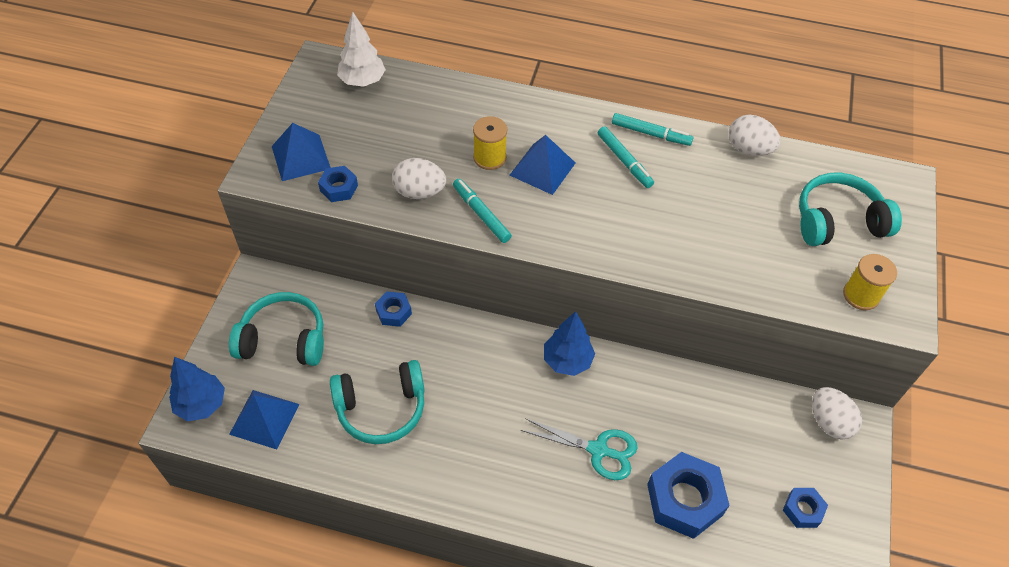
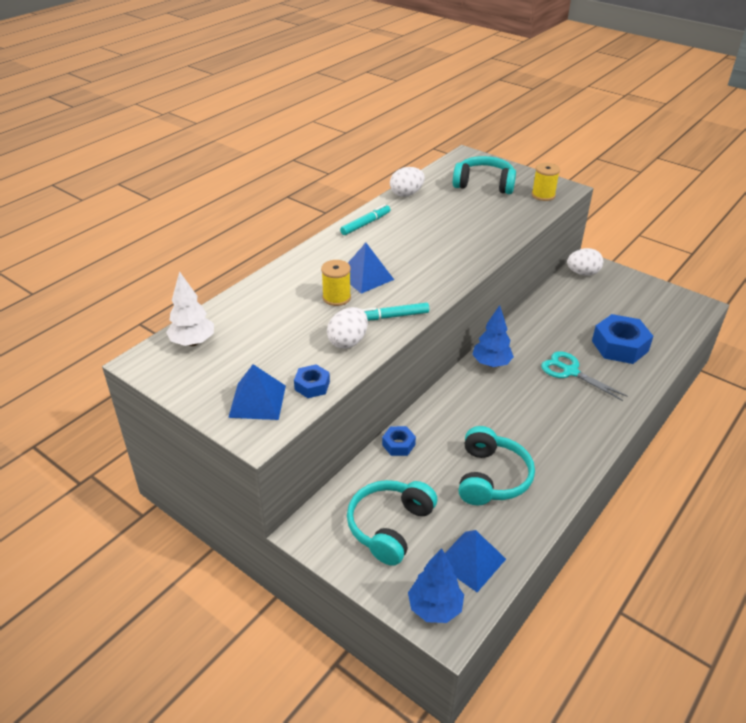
camera: 65 degrees left, 15 degrees down
(598, 450) = (570, 371): turquoise scissors -> turquoise scissors turned 90 degrees counterclockwise
(624, 161) = (383, 241): turquoise marker -> none
(803, 510) = (639, 303): blue nut -> none
(838, 221) = (484, 184): turquoise headphones -> turquoise headphones turned 90 degrees clockwise

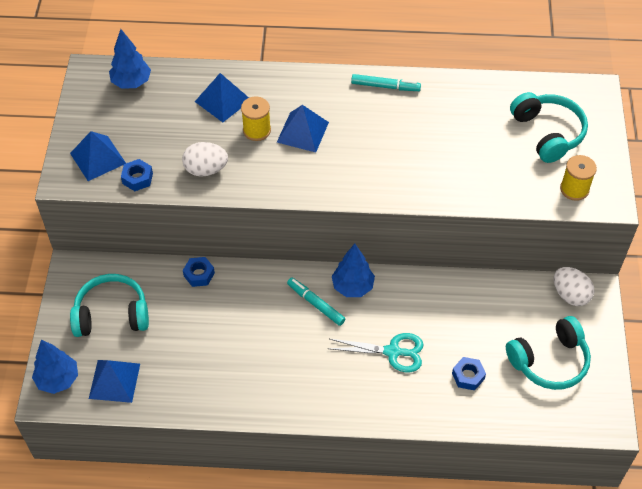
camera: 55 degrees right, 15 degrees up
(193, 342) = (131, 82): white tree -> blue tree
(282, 301) = (223, 100): none -> blue pyramid
(392, 316) = (261, 179): turquoise marker -> turquoise marker (316, 304)
(406, 194) = (467, 86): white egg -> none
(491, 477) = (209, 354): turquoise headphones -> turquoise headphones (549, 361)
(570, 371) = (392, 352): turquoise scissors -> turquoise scissors turned 90 degrees clockwise
(619, 346) = (468, 376): blue nut -> blue nut, size x0.52

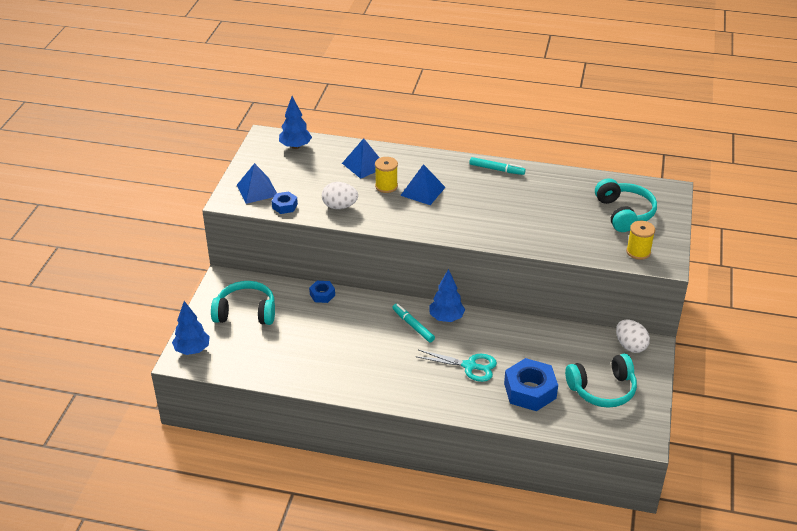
camera: 10 degrees right, 15 degrees down
(114, 381) = (237, 356): blue pyramid -> none
(468, 376) = (530, 391): blue nut -> blue nut, size x1.93

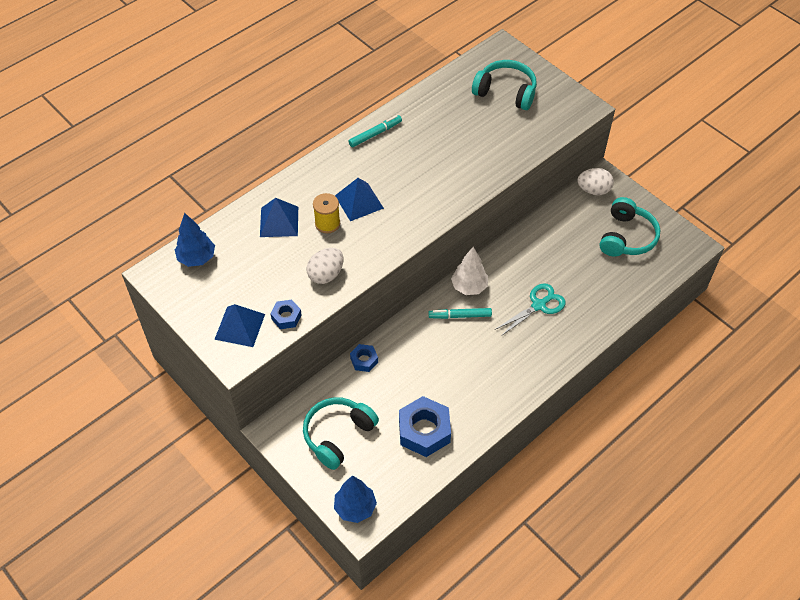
camera: 55 degrees left, 15 degrees up
(446, 318) = (469, 287): blue tree -> white tree
(530, 391) = (595, 283): blue nut -> blue nut (424, 431)
(638, 252) = (559, 114): yellow spool -> none

